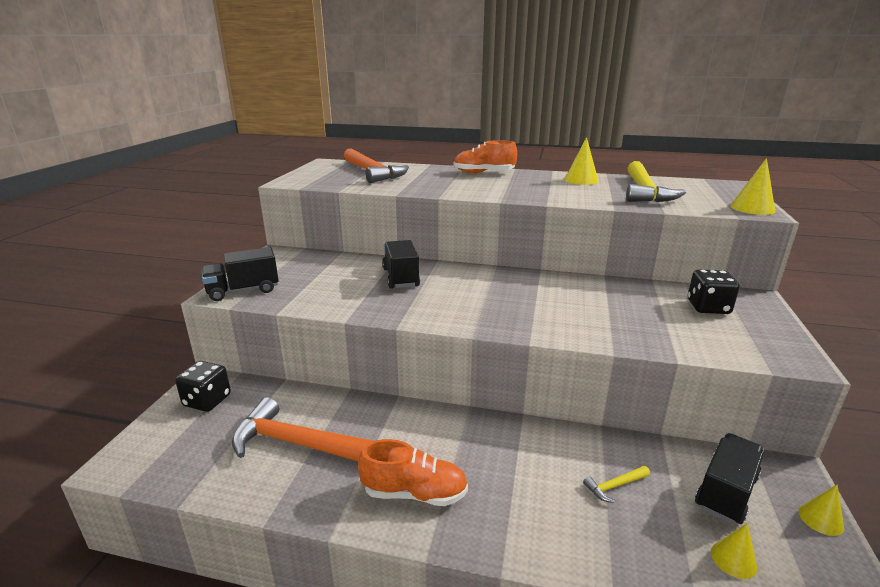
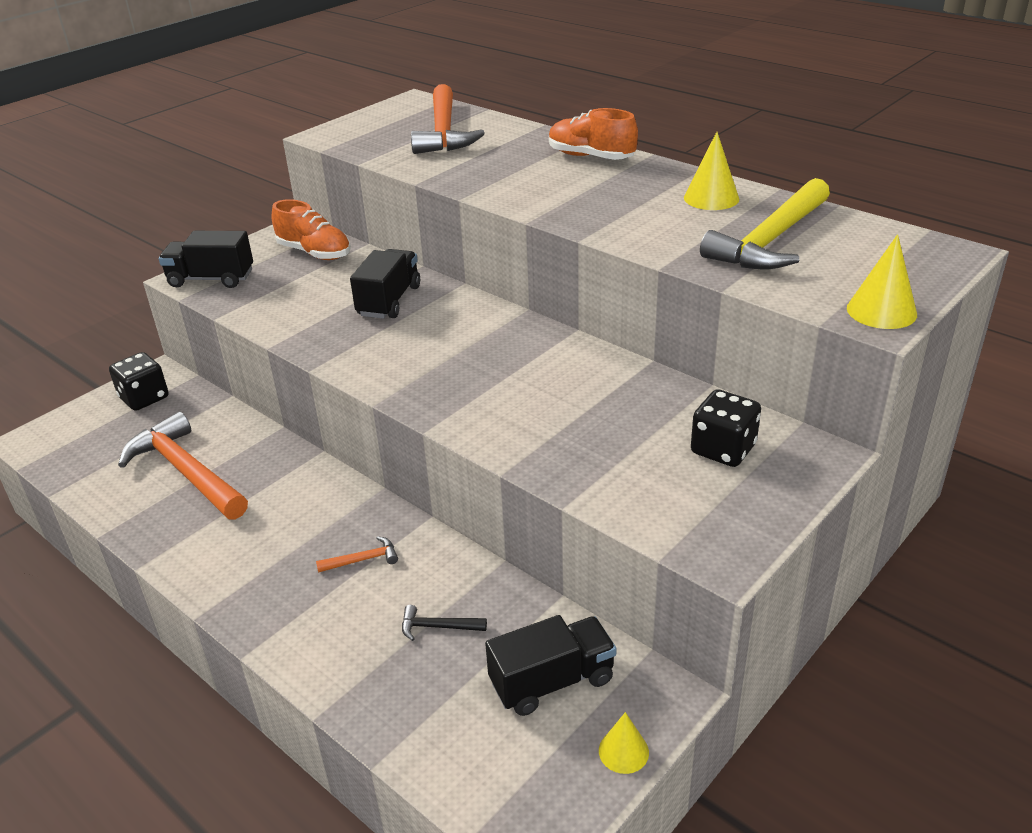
camera: 30 degrees right, 10 degrees up
(414, 493) = (241, 557): orange shoe -> orange shoe (314, 253)
(510, 459) = (363, 560): none -> orange hammer
(615, 486) = (437, 627): yellow hammer -> black hammer
(733, 559) = (470, 740): yellow cone -> none

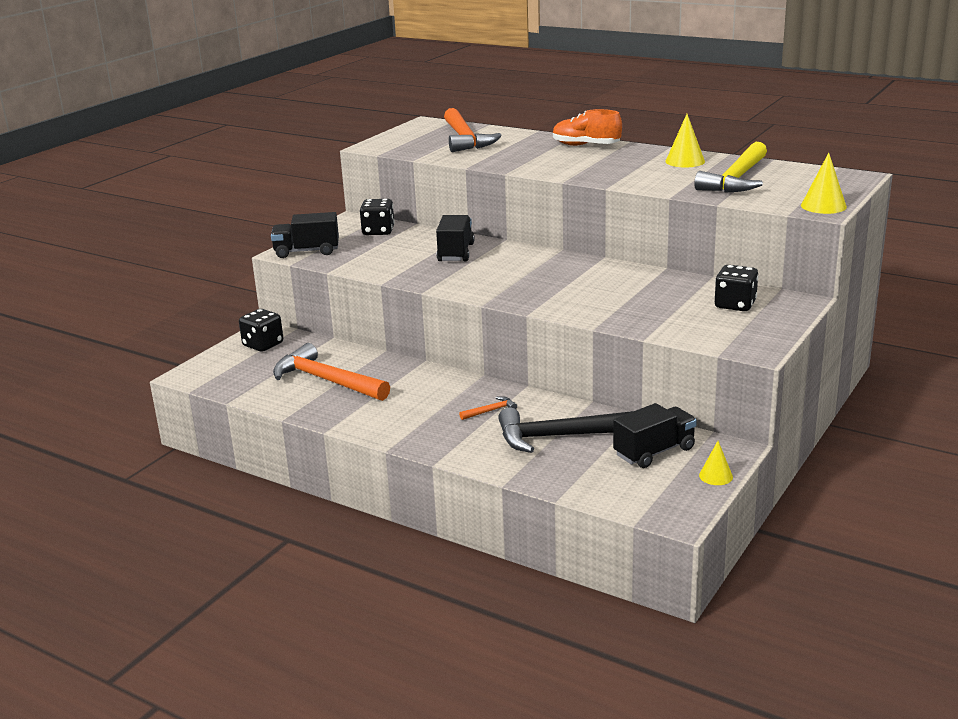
camera: 10 degrees left, 10 degrees down
(314, 253) = (378, 231): orange shoe -> black dice
(437, 627) = (563, 436): black hammer -> black hammer, size x2.45

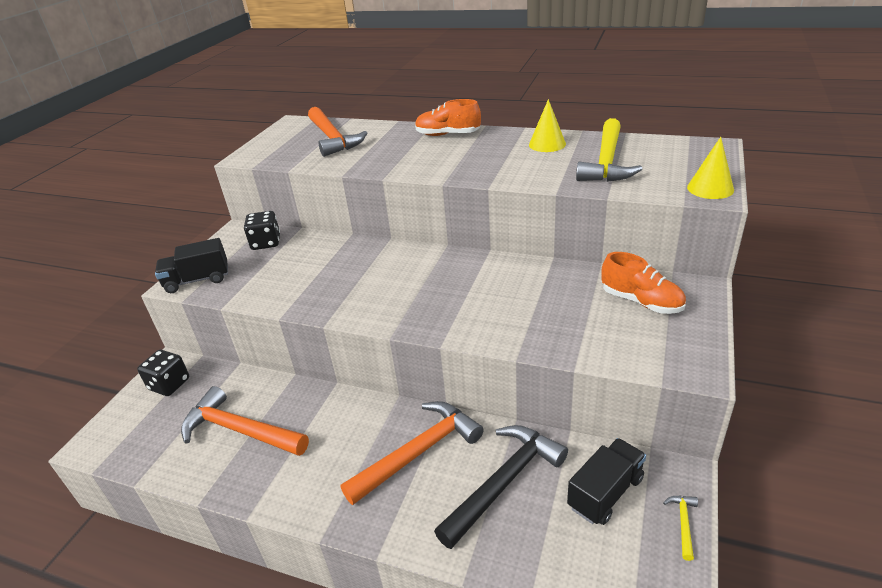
camera: 10 degrees left, 10 degrees up
(456, 253) = (346, 263): black truck -> none
(490, 411) = (418, 452): orange hammer -> orange hammer, size x2.45
(563, 436) = (504, 482): black hammer -> black hammer turned 150 degrees clockwise
(716, 476) = (683, 523): yellow cone -> yellow hammer
(735, 305) = (641, 301): black dice -> orange shoe

